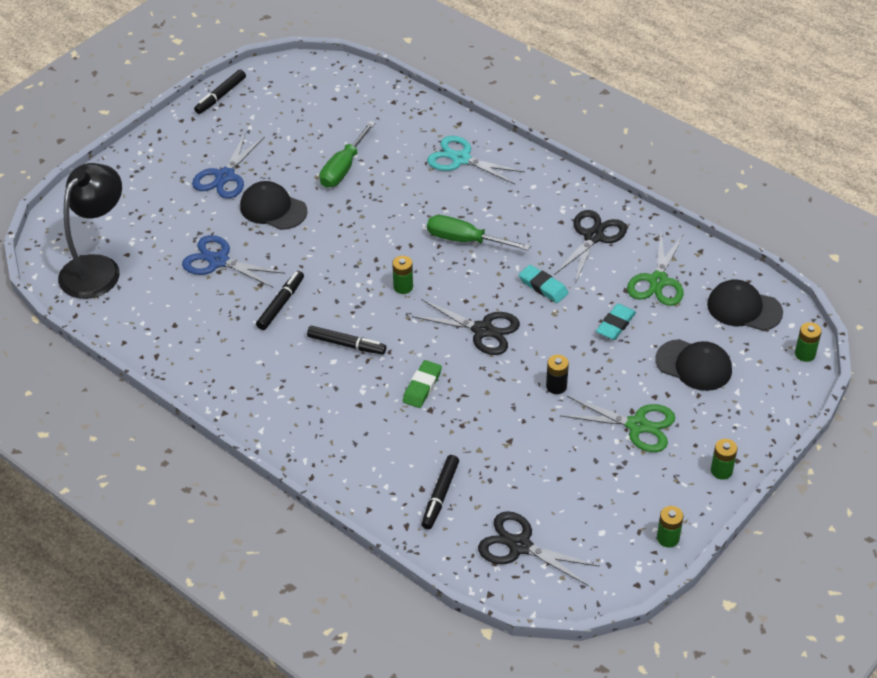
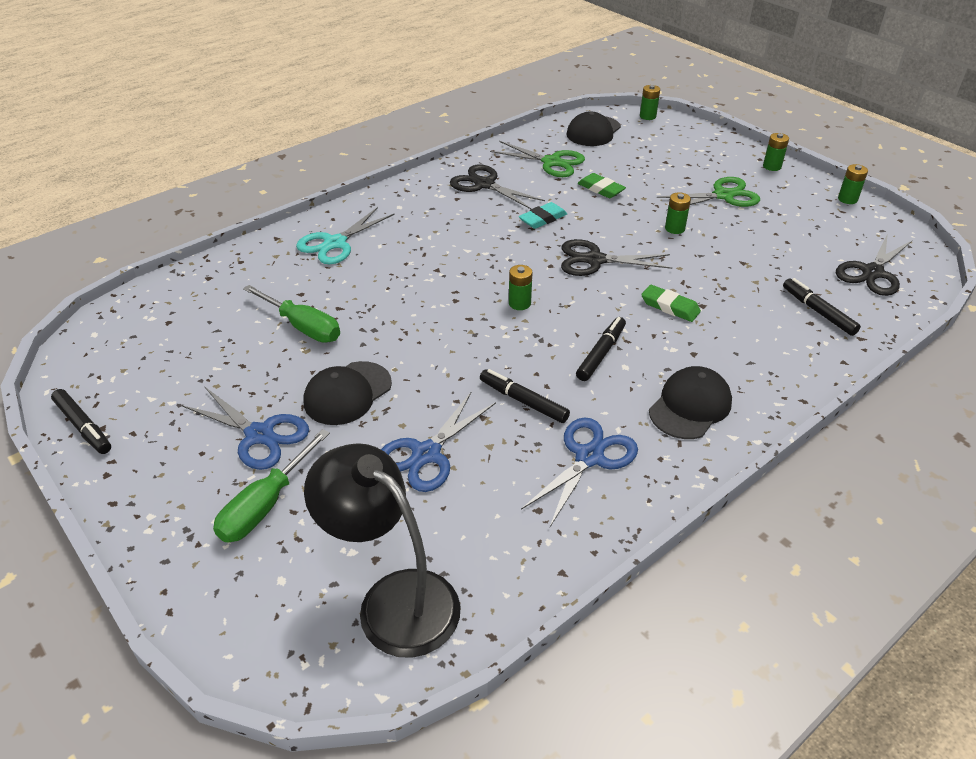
camera: 80 degrees left, 5 degrees down
(227, 347) = (589, 457): none -> blue scissors
(440, 495) = (818, 312): black marker -> black marker turned 150 degrees counterclockwise
(464, 240) = (461, 256): green screwdriver -> green screwdriver (265, 506)
(482, 330) = (595, 260): black scissors -> black scissors turned 120 degrees counterclockwise
(556, 386) = (674, 228): black battery -> green battery
(615, 324) = (600, 189): turquoise eraser -> green eraser
(637, 425) = (723, 195): green scissors -> green scissors turned 45 degrees clockwise
(694, 365) = (655, 161): black cap -> black cap (690, 406)

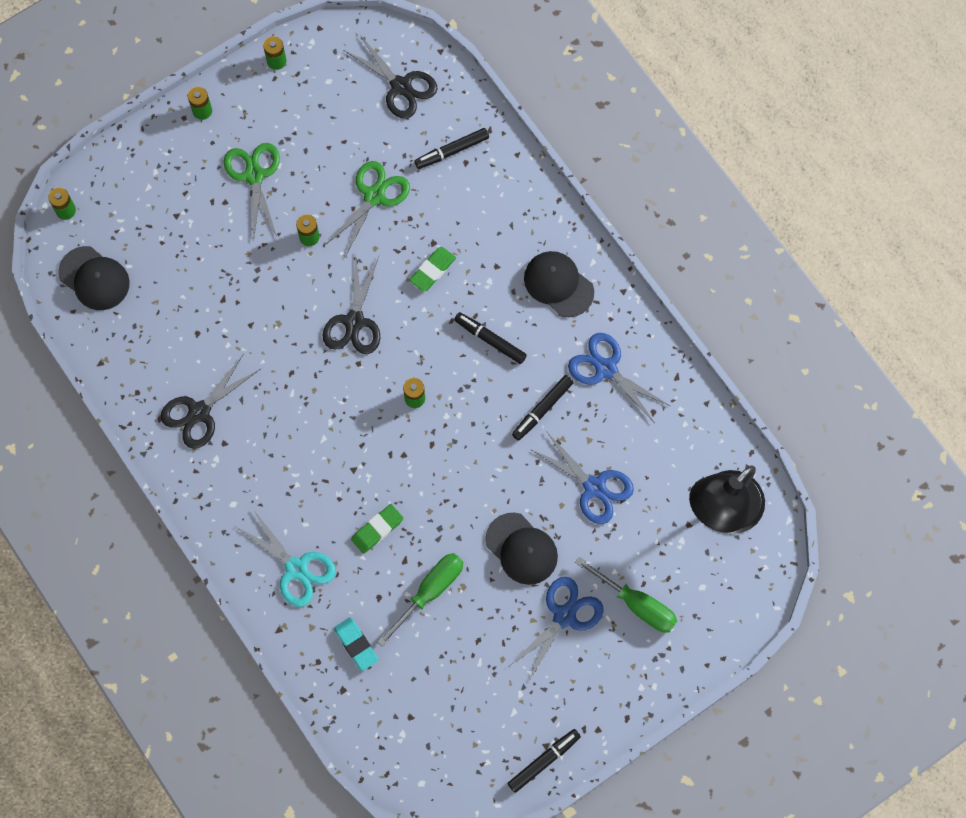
camera: 85 degrees left, 30 degrees up
(543, 219) = (276, 360): turquoise eraser -> turquoise eraser (356, 644)
(551, 162) = (160, 335): green scissors -> green scissors (374, 196)
(600, 189) = (225, 293): green eraser -> green eraser (377, 529)

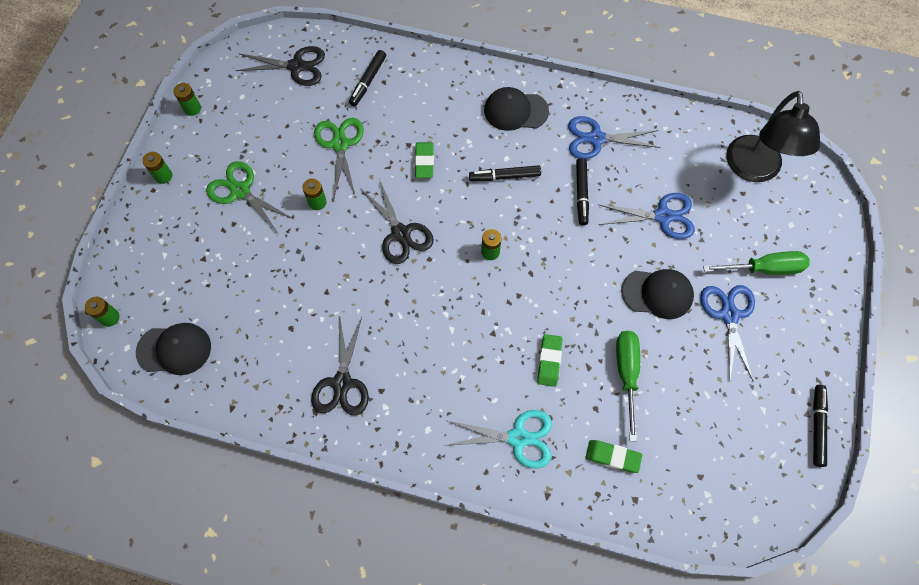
camera: 40 degrees left, 5 degrees down
(356, 644) = (612, 457): turquoise eraser -> green eraser

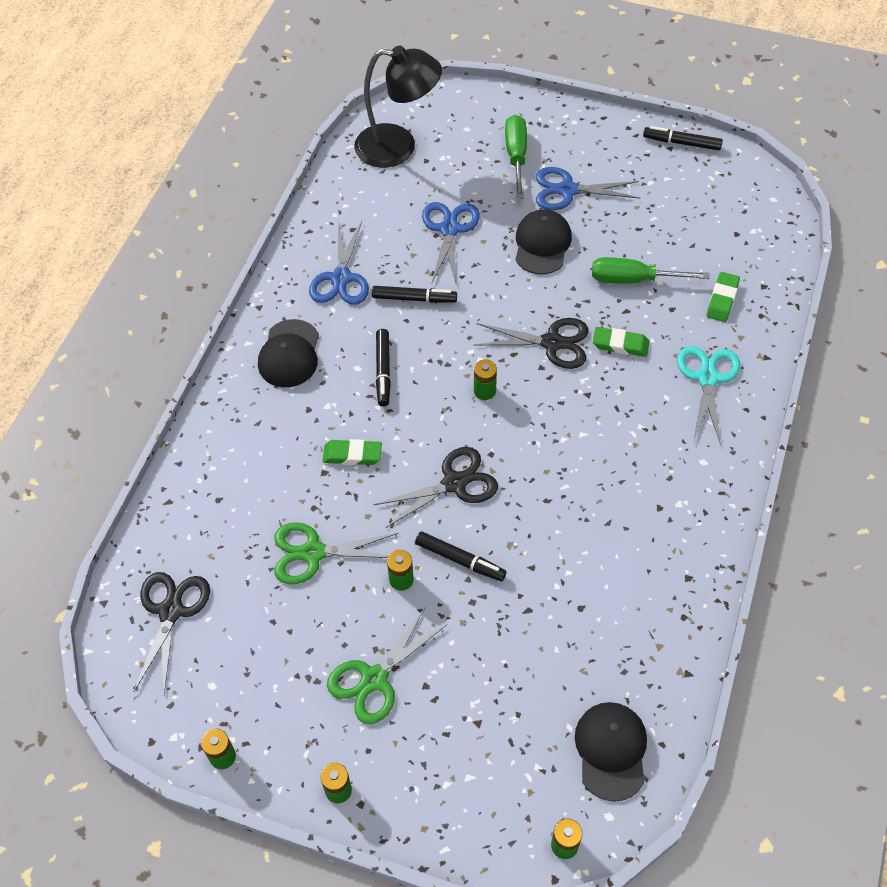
camera: 85 degrees left, 10 degrees down
(342, 383) = (651, 548): black scissors -> black scissors (552, 343)
(368, 81) = (214, 518): black marker -> black marker (460, 560)

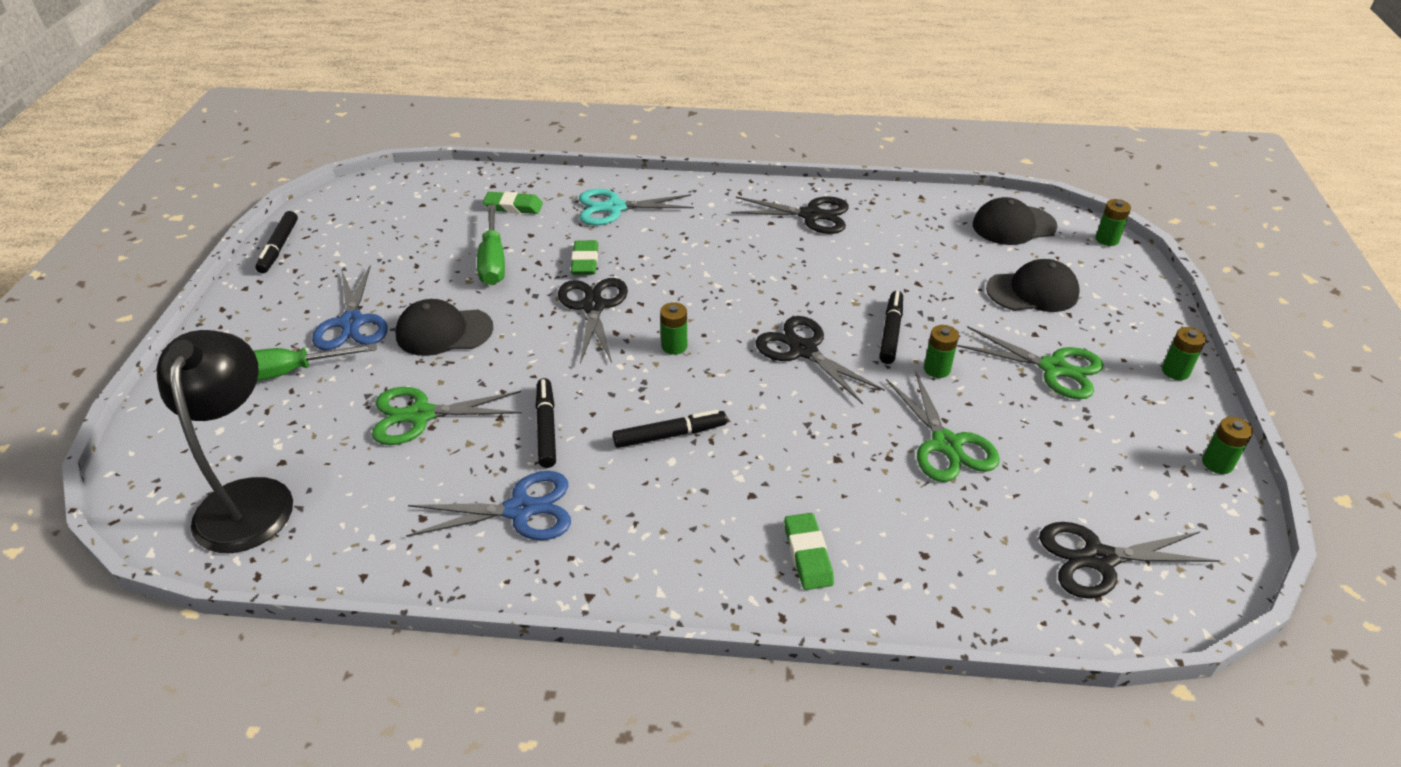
camera: 105 degrees left, 15 degrees down
(289, 354) = (668, 536): black cap -> black cap (1032, 291)
(352, 455) = (802, 438): green eraser -> green eraser (808, 554)
(449, 229) = (421, 415): blue scissors -> green scissors
(666, 548) = (811, 215): none -> black scissors

